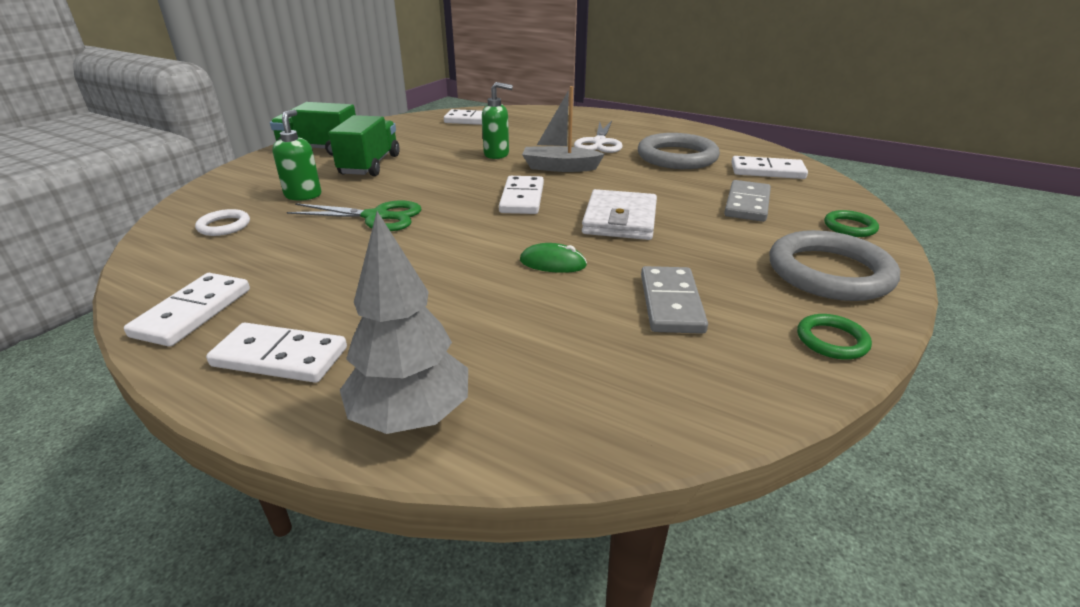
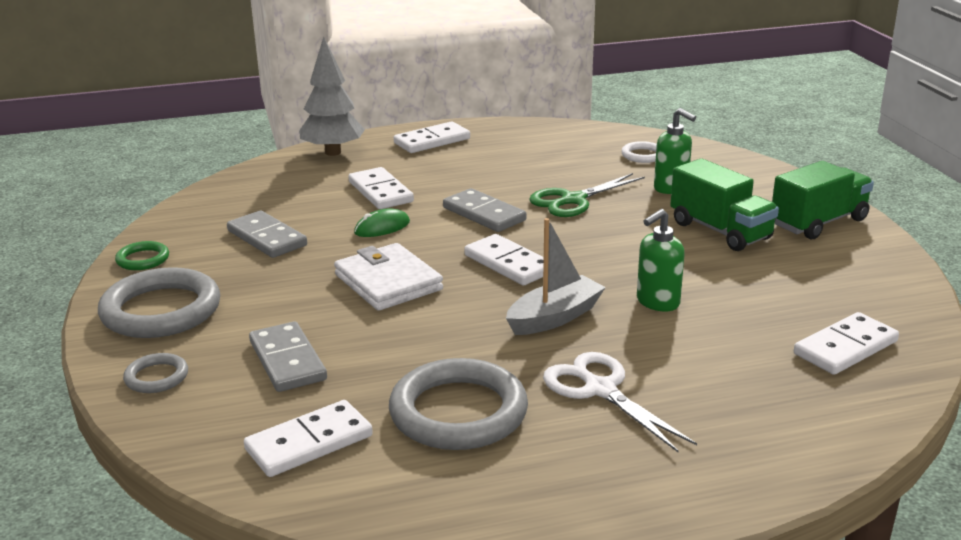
camera: 135 degrees right, 5 degrees down
(193, 312) = (517, 133): white domino -> white domino (380, 192)
(456, 236) = (484, 214): none -> grey domino
(849, 227) = (156, 377): green ring -> grey ring

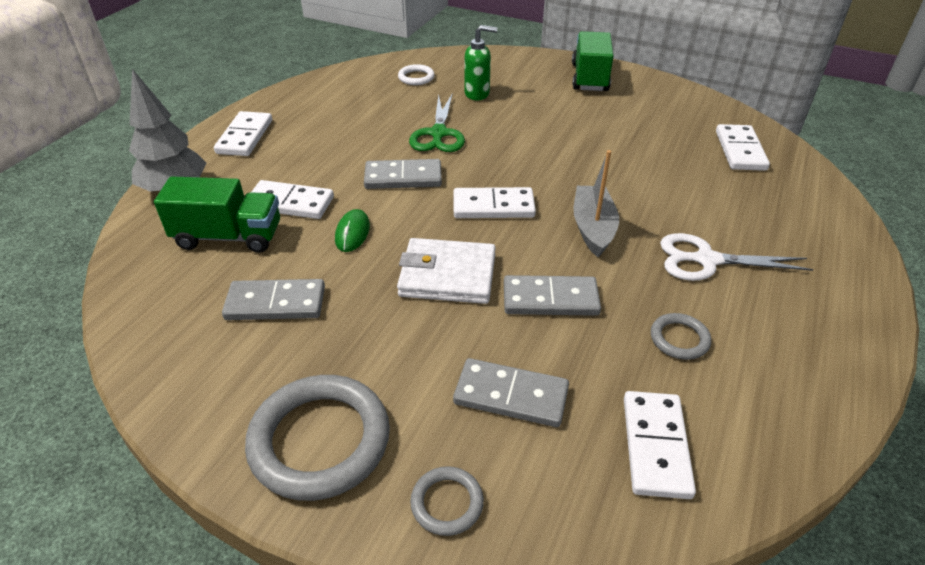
camera: 50 degrees left, 15 degrees up
(143, 259) = (194, 406): green ring -> none
(423, 334) = (550, 299): none -> grey domino
(458, 412) = (679, 339): grey ring -> grey ring, size x0.48
(657, 302) = (619, 179): green soap dispenser -> none
(720, 231) = (557, 110): green truck -> green truck (228, 237)

